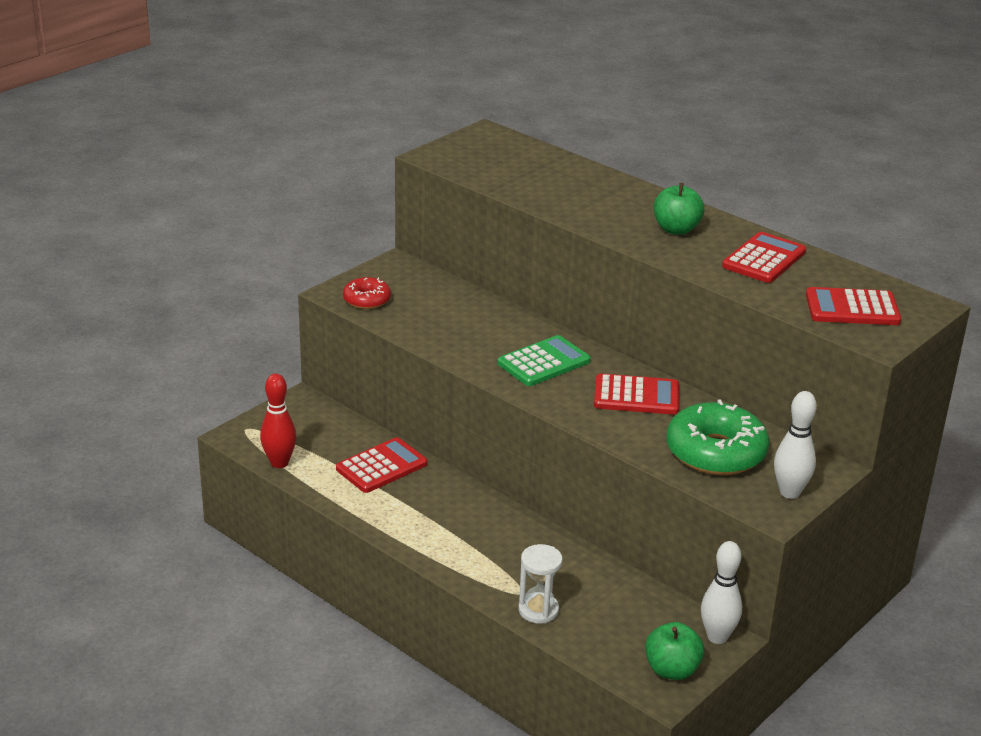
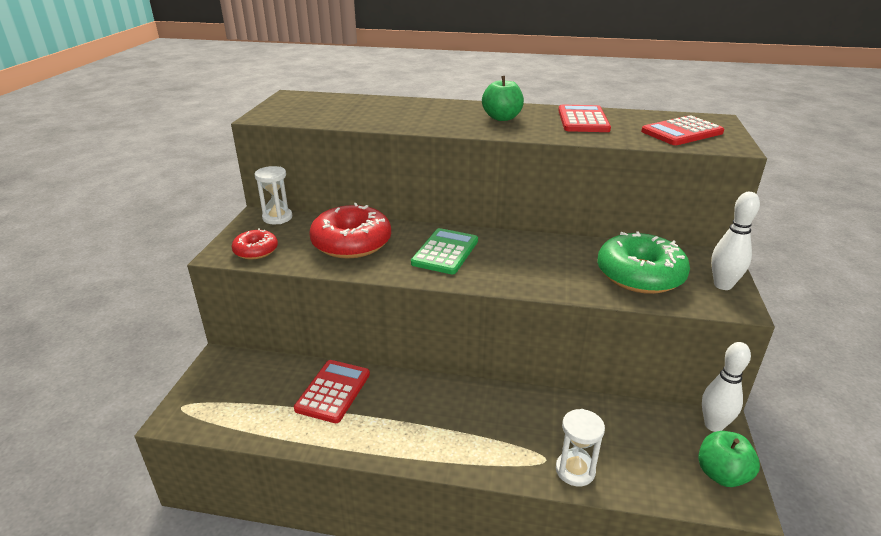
camera: 30 degrees left, 0 degrees up
(279, 463) = (236, 428): red bowling pin -> none
(414, 271) = (277, 217): none -> white hourglass
(462, 322) = (351, 243): none -> red donut
(636, 396) = (537, 253): red calculator -> none

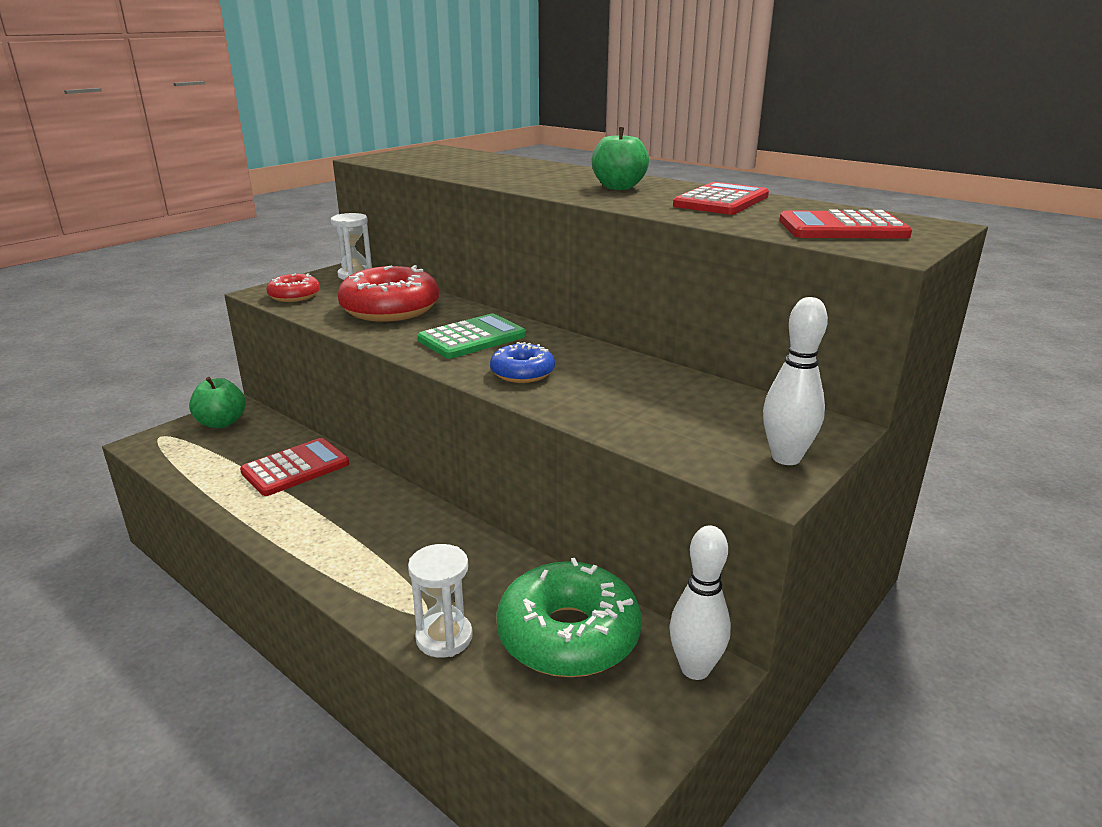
camera: 30 degrees right, 5 degrees down
(515, 271) = (522, 373): none -> blue donut
(640, 275) = (678, 416): green donut -> green donut (568, 635)
(721, 474) = (631, 727): green apple -> green apple (221, 423)

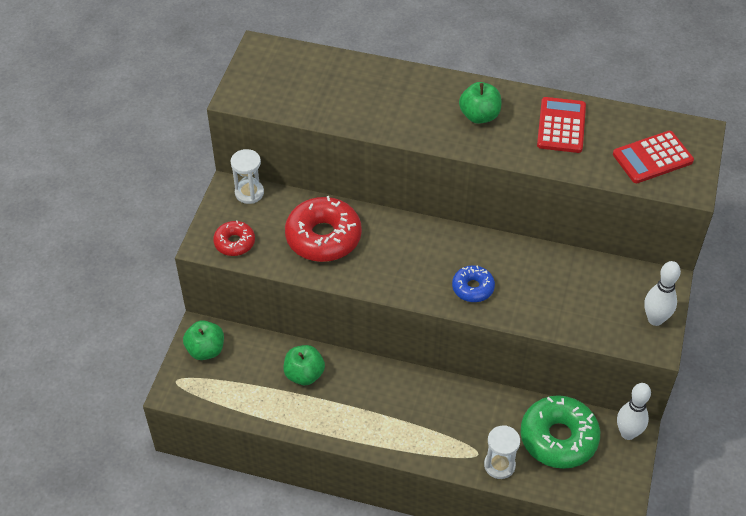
camera: 25 degrees left, 25 degrees up
(295, 468) = (304, 374): red calculator -> green apple
(472, 338) = (411, 257): green calculator -> none

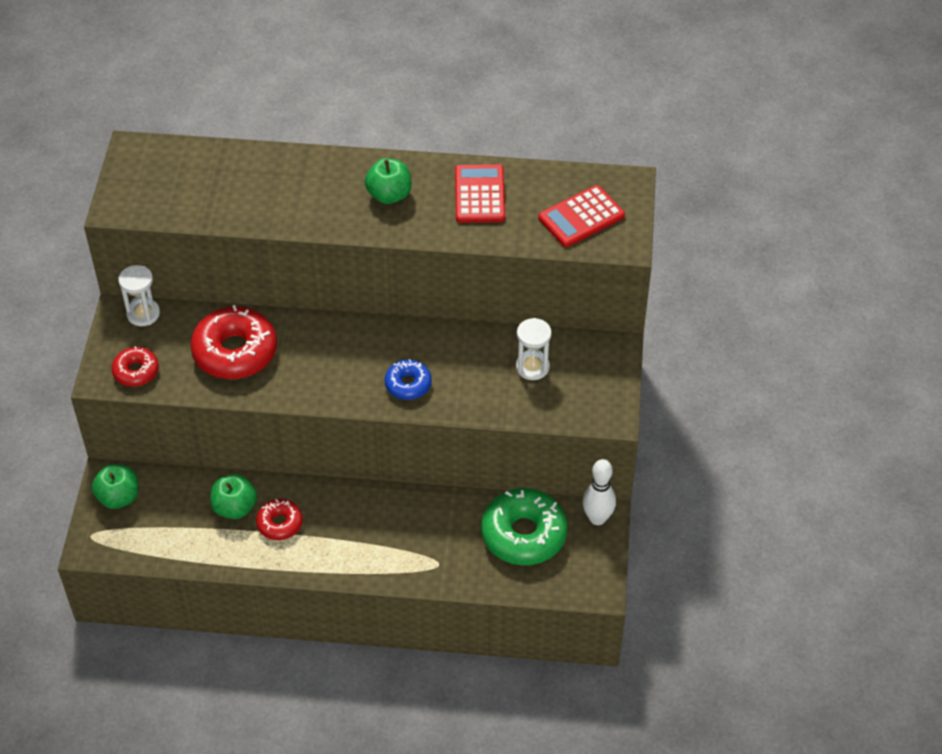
camera: 10 degrees left, 0 degrees up
(341, 395) = (280, 523): none -> red donut
(499, 465) = (463, 572): white hourglass -> white hourglass (532, 367)
(655, 319) = (608, 390): white bowling pin -> none

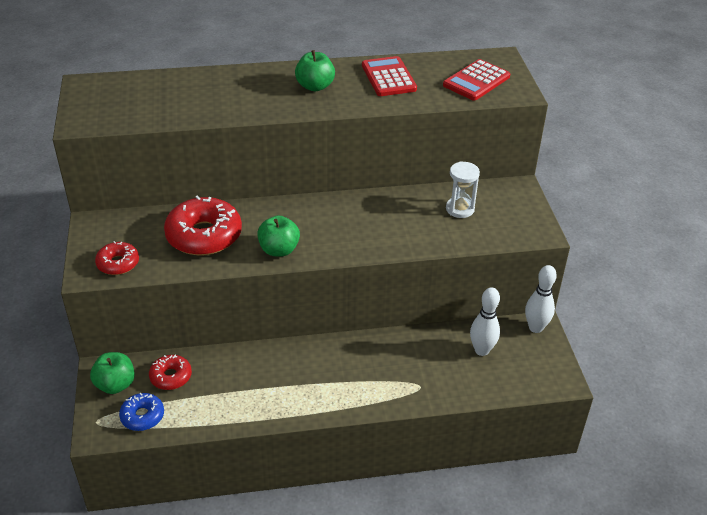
camera: 15 degrees left, 10 degrees down
(143, 314) = (113, 220): white hourglass -> none
(235, 508) = (225, 374): green apple -> green apple (279, 250)
(280, 523) = (269, 380): red donut -> red donut (171, 377)
(408, 384) = (363, 236): blue donut -> blue donut (142, 416)
(523, 534) = (481, 350): green donut -> white bowling pin

